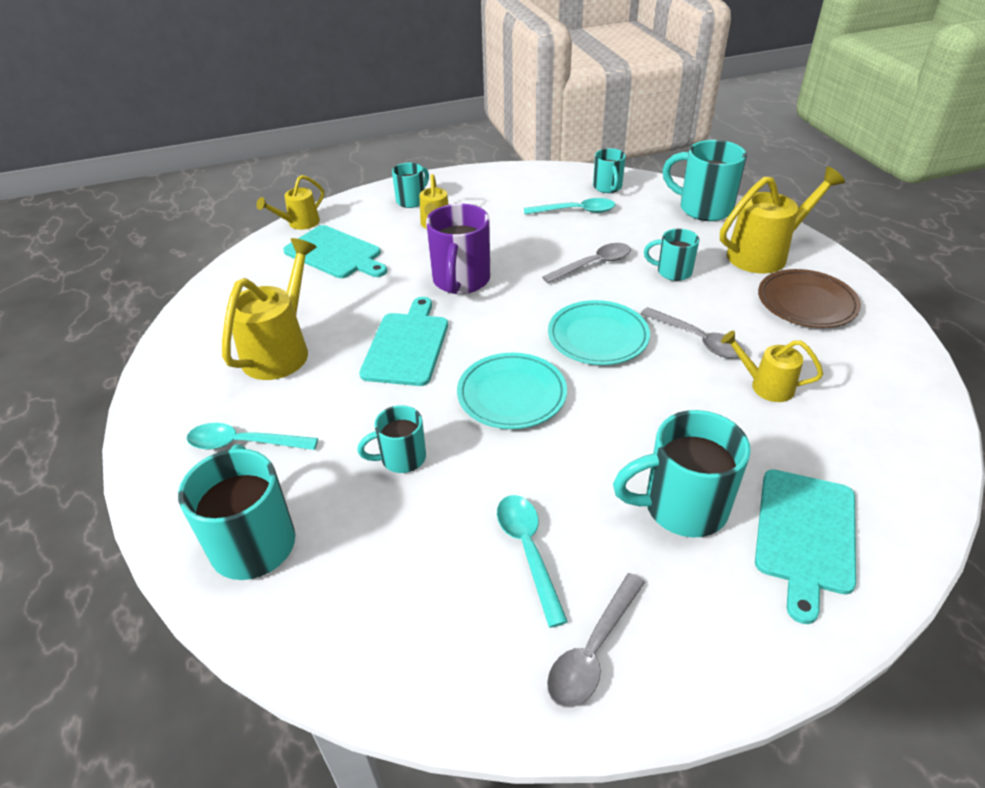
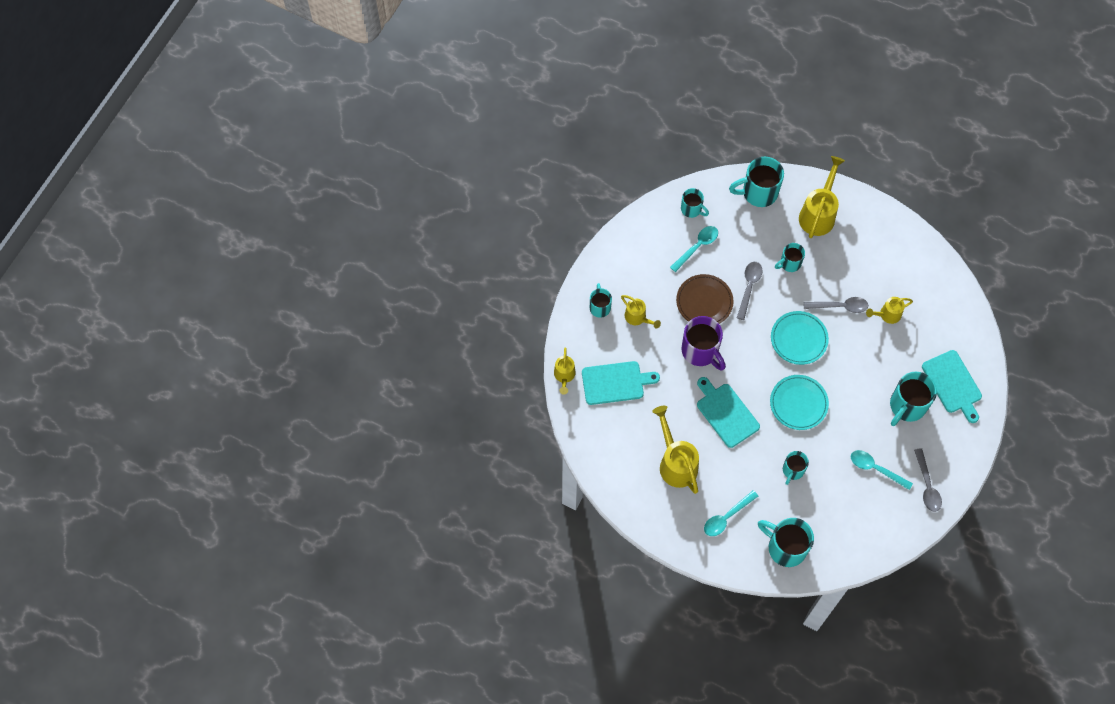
camera: 45 degrees left, 25 degrees up
(806, 303) = (864, 241): brown plate -> brown plate (704, 302)

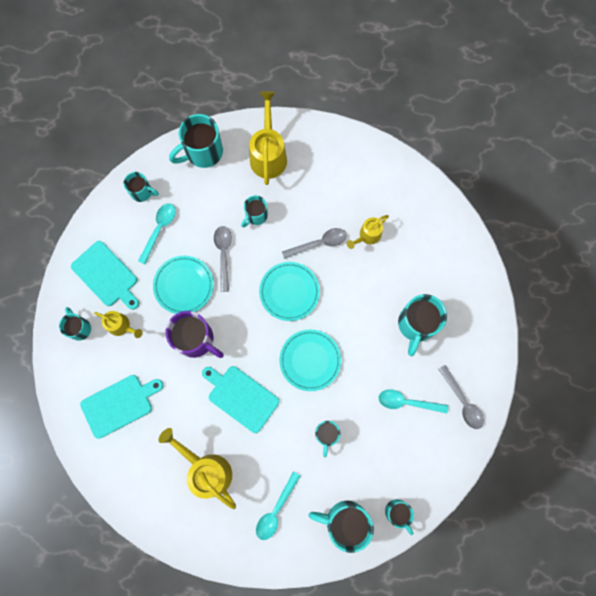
camera: 20 degrees left, 10 degrees up
(564, 376) = (64, 416): yellow watering can -> none
(704, 302) = (184, 285): brown plate -> turquoise plate
(835, 557) = (397, 512): none -> turquoise mug
(953, 384) = (453, 286): turquoise cutting board -> turquoise cutting board (106, 275)

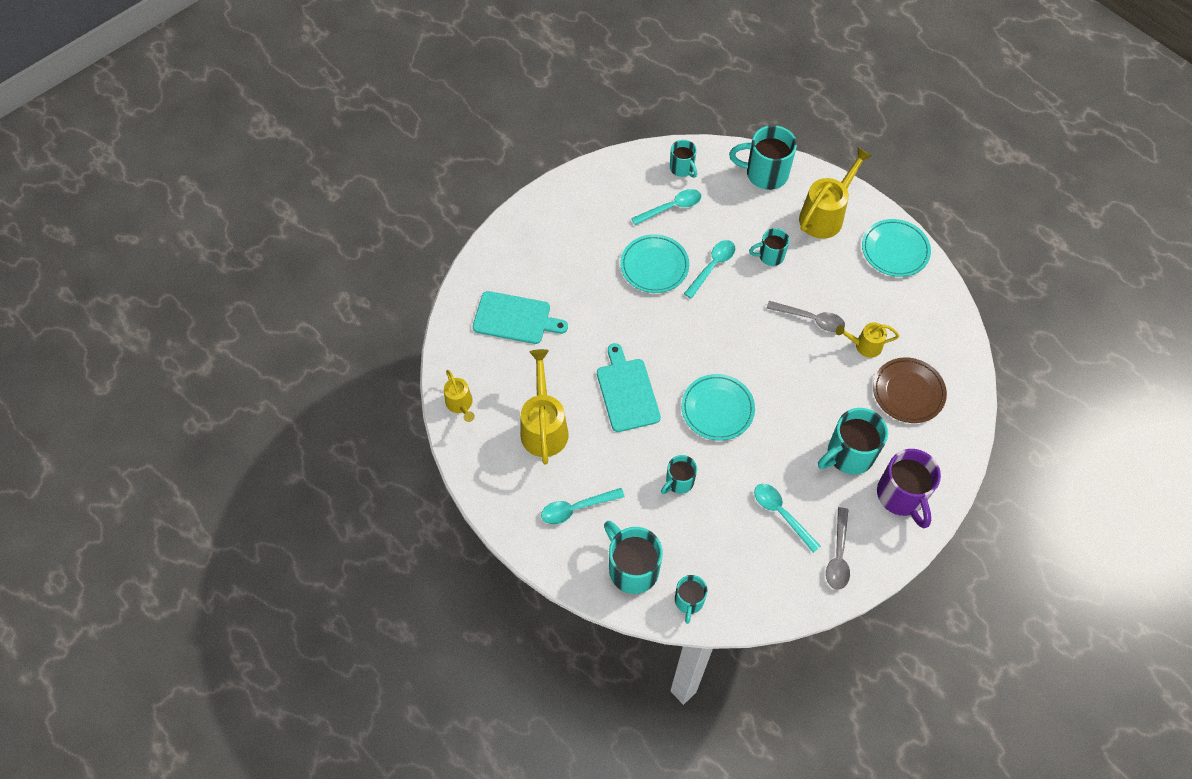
camera: 40 degrees right, 15 degrees down
(79, 328) = (535, 235): turquoise mug -> none
(106, 275) = (593, 211): turquoise cutting board -> none
(122, 326) = (571, 259): yellow watering can -> yellow watering can (460, 405)
(196, 339) = (627, 316): purple mug -> purple mug (901, 496)
(223, 254) = (712, 266): grey spoon -> turquoise spoon
(289, 292) = (747, 339): turquoise plate -> turquoise plate (895, 250)
(419, 248) = (908, 392): none -> brown plate

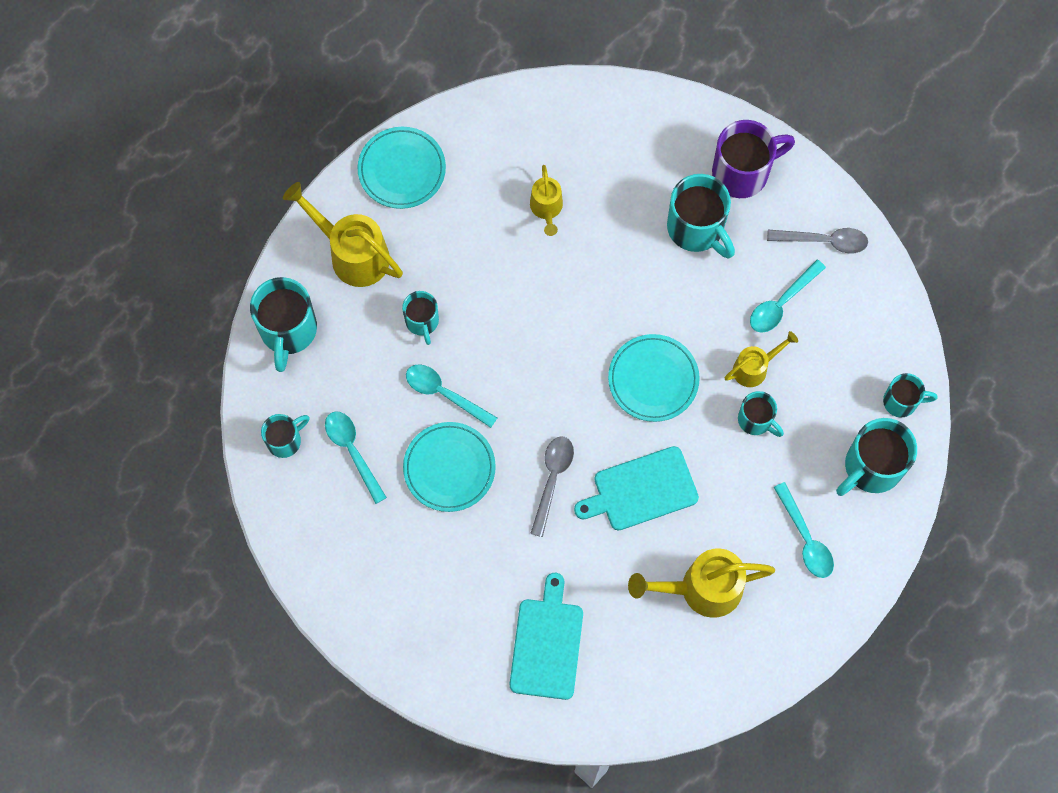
camera: 95 degrees left, 10 degrees up
(460, 405) = (682, 699): yellow watering can -> yellow watering can (754, 368)
(811, 319) = (514, 271): grey spoon -> grey spoon (552, 479)
(908, 392) = (606, 161): brown plate -> none

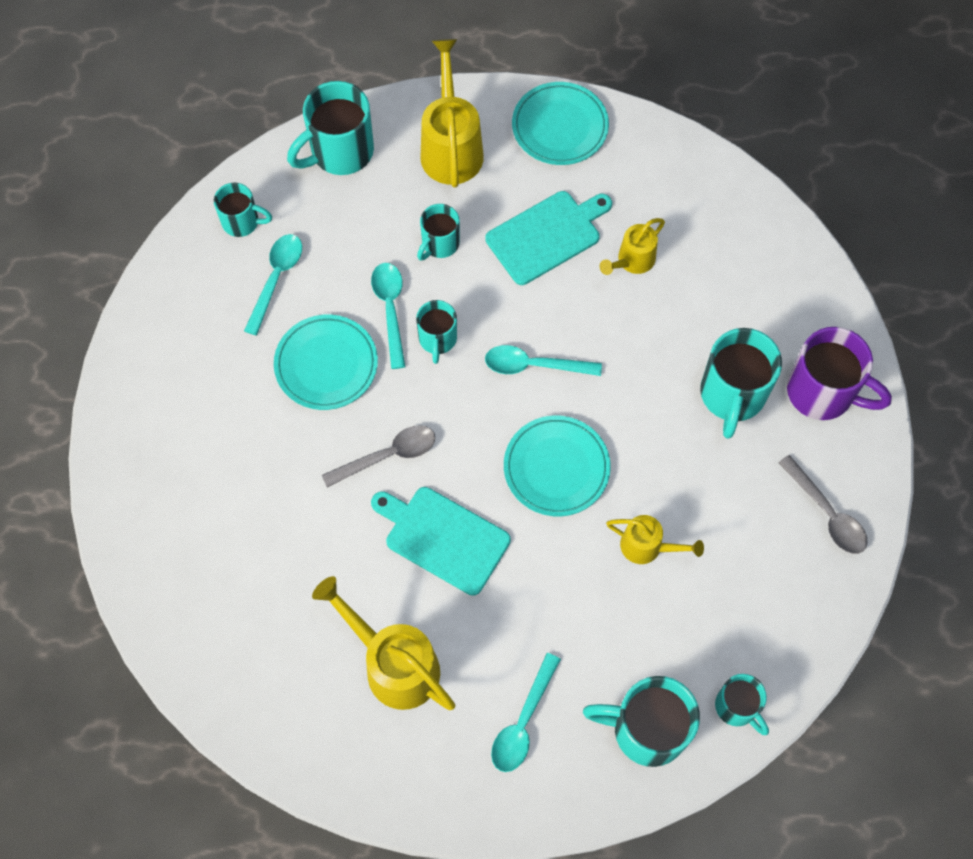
camera: 50 degrees right, 5 degrees down
(547, 644) = (231, 568): turquoise cutting board -> turquoise cutting board (547, 235)
(756, 420) = (598, 587): turquoise mug -> turquoise mug (437, 339)
(781, 303) = (731, 522): turquoise spoon -> turquoise spoon (533, 365)

